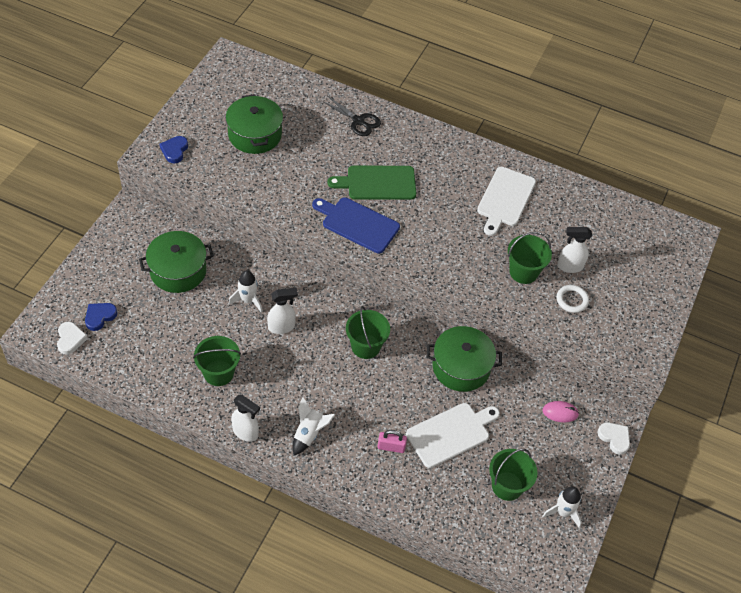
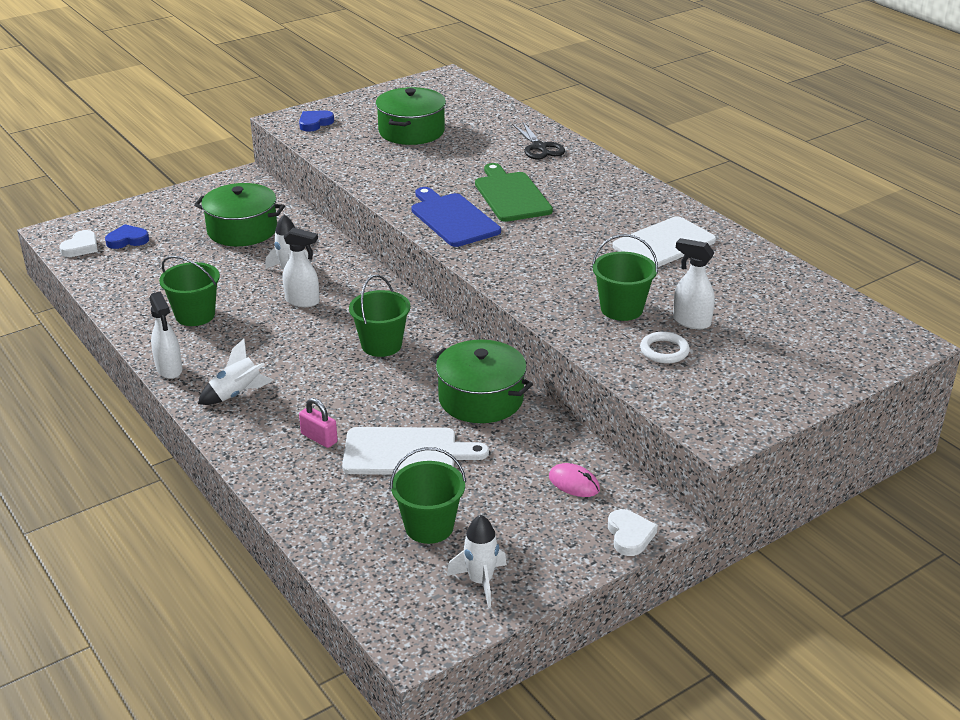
camera: 35 degrees right, 20 degrees down
(377, 183) = (511, 195): green cutting board -> green cutting board turned 45 degrees clockwise

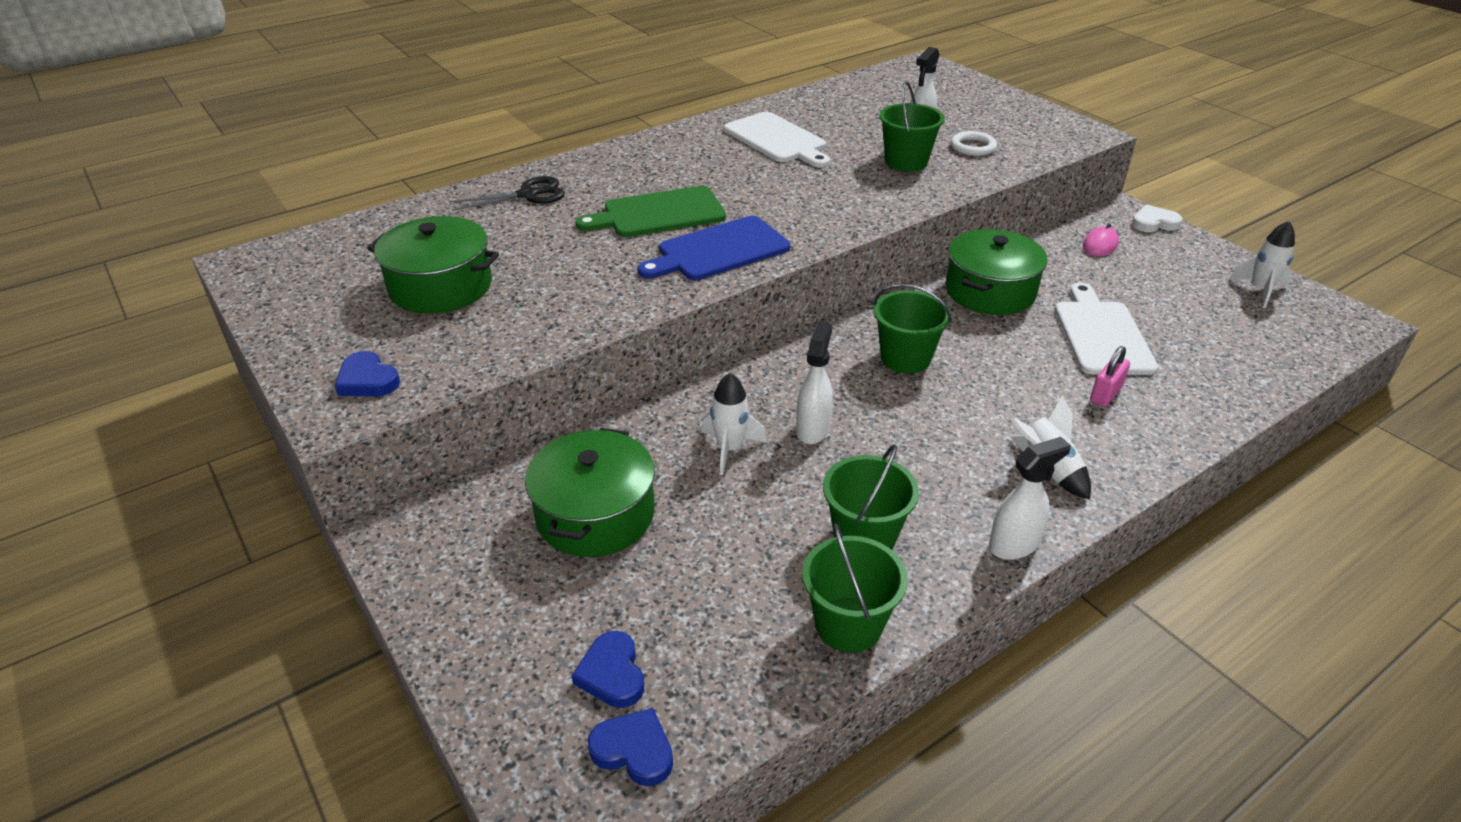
camera: 90 degrees left, 5 degrees up
(81, 247) = (634, 750): white heart -> blue heart
(429, 527) = (1206, 318): green bucket -> green bucket (848, 624)

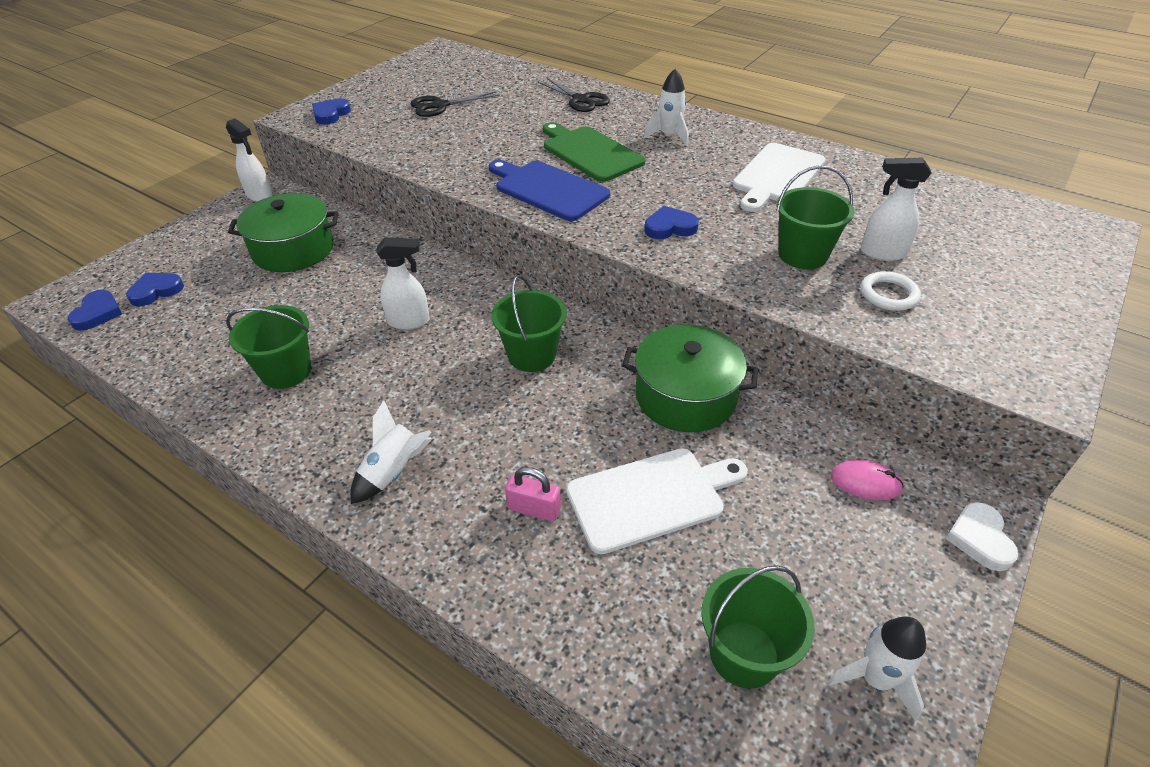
camera: 70 degrees right, 5 degrees up
(440, 286) = (440, 106): green pot -> black scissors
(730, 449) = (374, 287): white rocket -> white rocket (669, 136)
(832, 205) = (669, 227): none -> blue heart
(848, 624) = (195, 379): green bucket -> green bucket (744, 654)
(1014, 545) = (287, 459): white spray bottle -> white spray bottle (260, 196)
(1154, 223) = (980, 539): white heart -> white heart turned 150 degrees counterclockwise

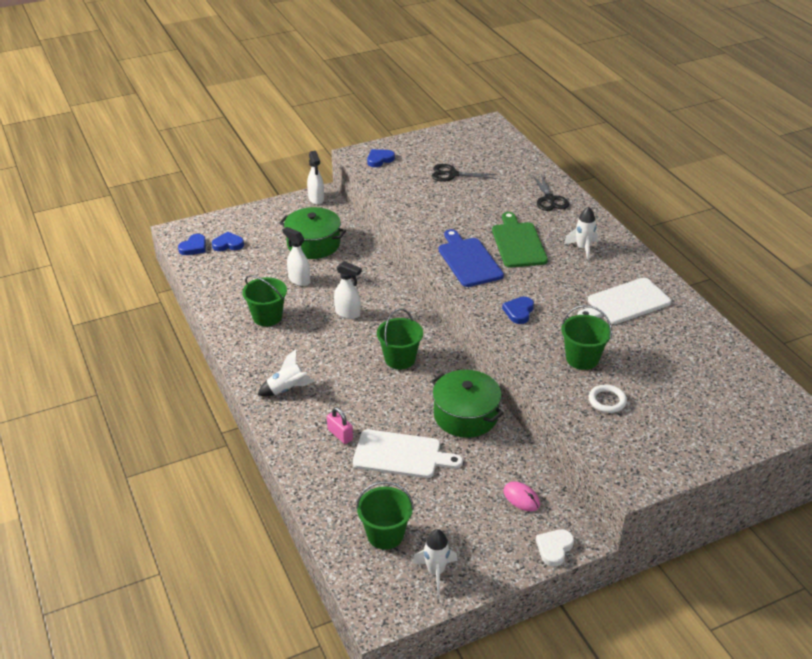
camera: 30 degrees right, 5 degrees down
(669, 227) = (519, 312): blue heart -> blue heart turned 90 degrees counterclockwise
(882, 253) = (634, 376): white spray bottle -> white spray bottle (299, 280)

